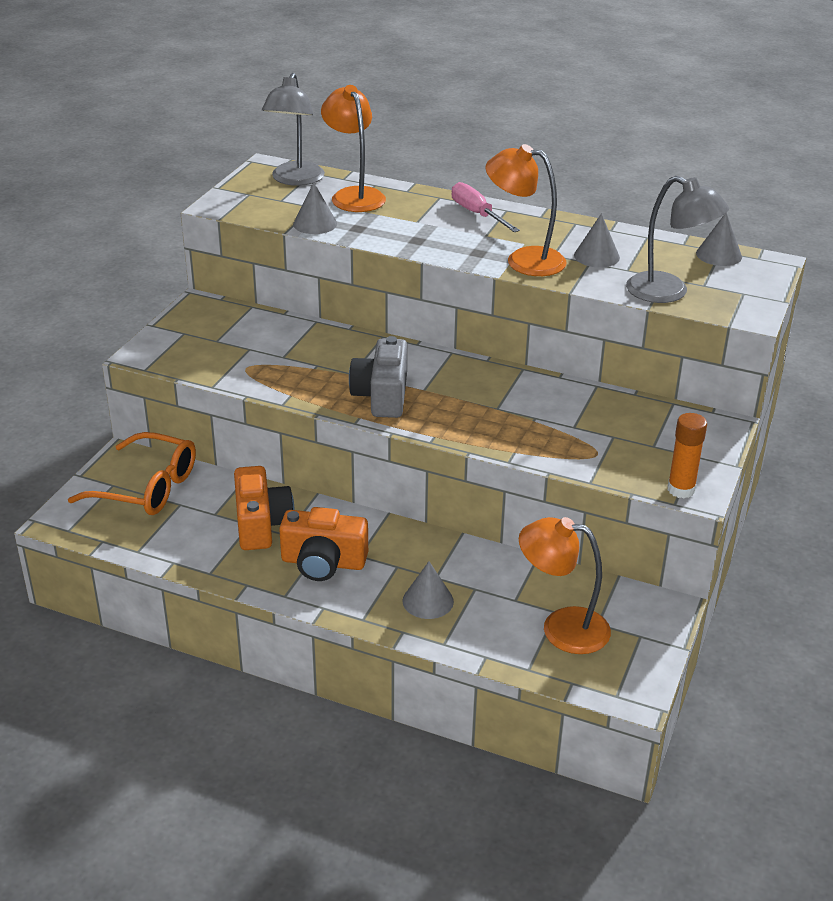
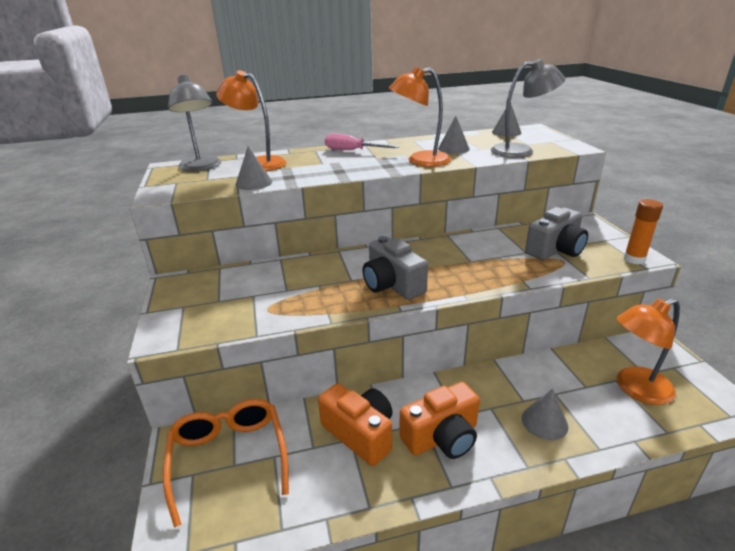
camera: 35 degrees left, 5 degrees down
(147, 487) = (229, 458): orange glasses -> orange glasses turned 90 degrees counterclockwise
(611, 439) = (555, 250): none -> grey camera

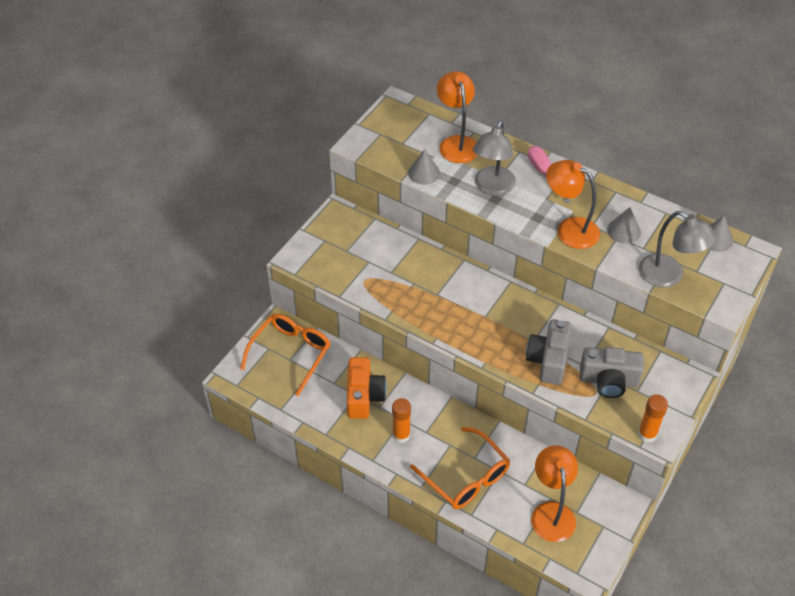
camera: 45 degrees right, 20 degrees up
(202, 167) = (415, 121): grey lamp -> grey lamp (492, 187)
(392, 285) = (454, 319): grey camera -> grey camera (548, 360)
(442, 437) = (401, 435): orange camera -> orange glue stick
(544, 422) = (466, 477): grey cone -> orange glasses
(635, 389) = (551, 512): orange lamp -> orange lamp turned 60 degrees clockwise

